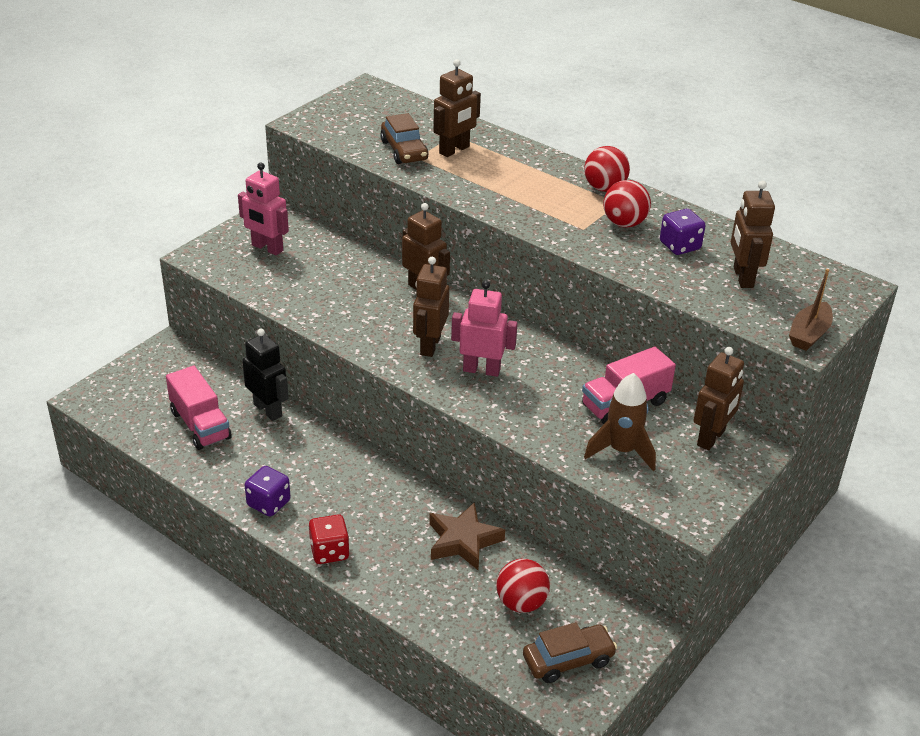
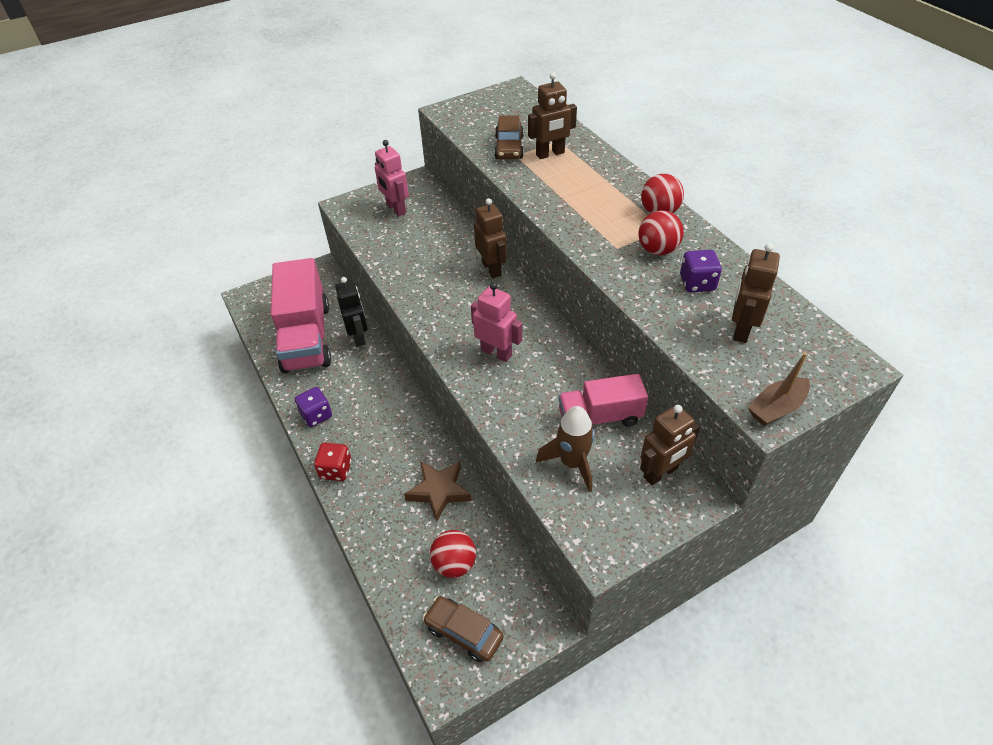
camera: 25 degrees right, 10 degrees up
(200, 425) = (306, 337): pink truck -> pink truck, size x1.72
(430, 345) = (468, 320): brown robot -> none
(568, 660) = (463, 632): brown car -> brown car turned 150 degrees counterclockwise

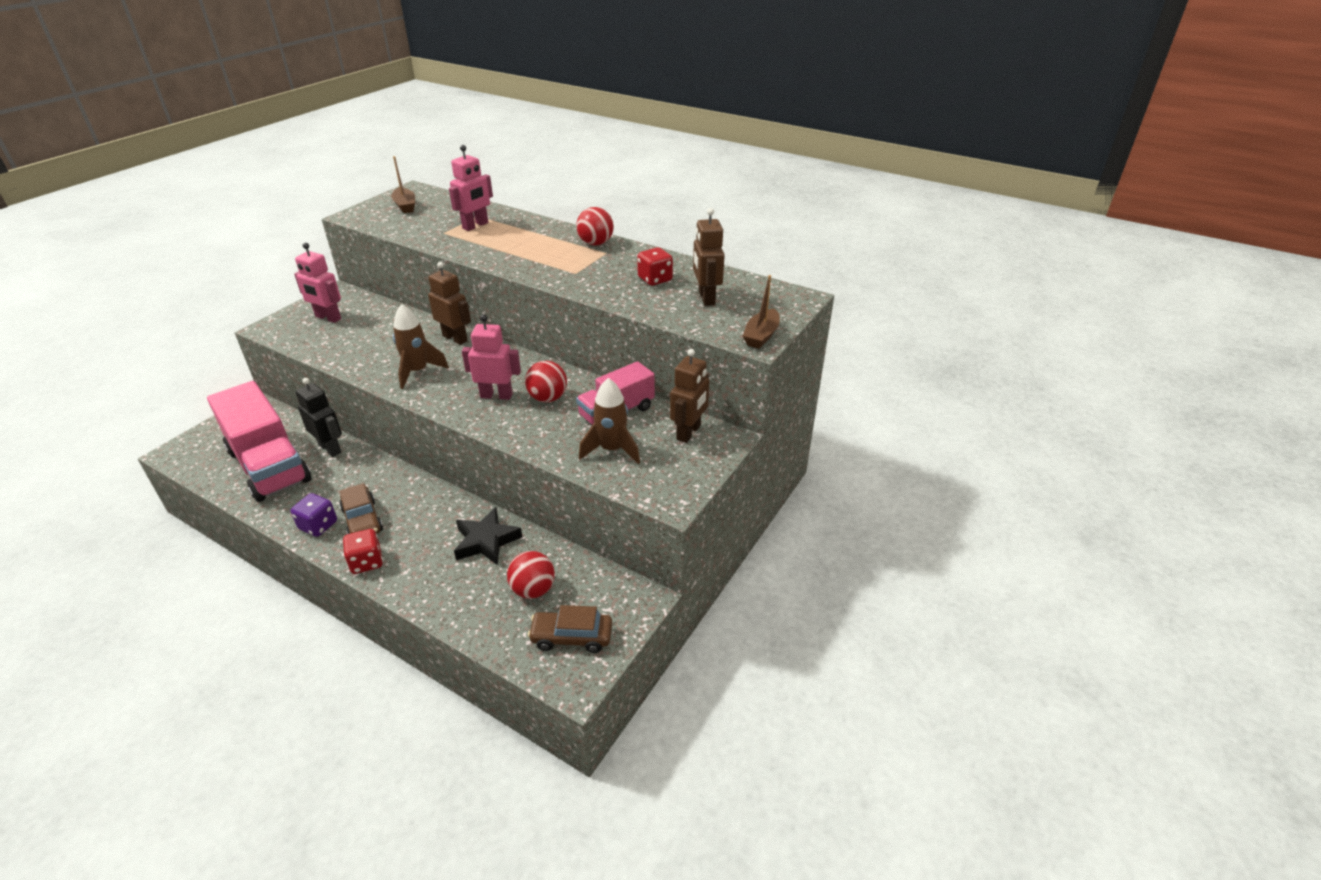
camera: 30 degrees left, 10 degrees down
(439, 491) = (486, 541): brown star -> black star
(441, 298) = (417, 372): none -> brown rocket
(498, 110) = (405, 206): none -> brown boat
(509, 148) = (433, 229): brown car -> brown car (362, 520)
(550, 154) = (475, 226): brown robot -> pink robot
(657, 250) = (610, 266): red ball -> red ball (548, 398)
(697, 283) = (655, 279): purple dice -> red dice

